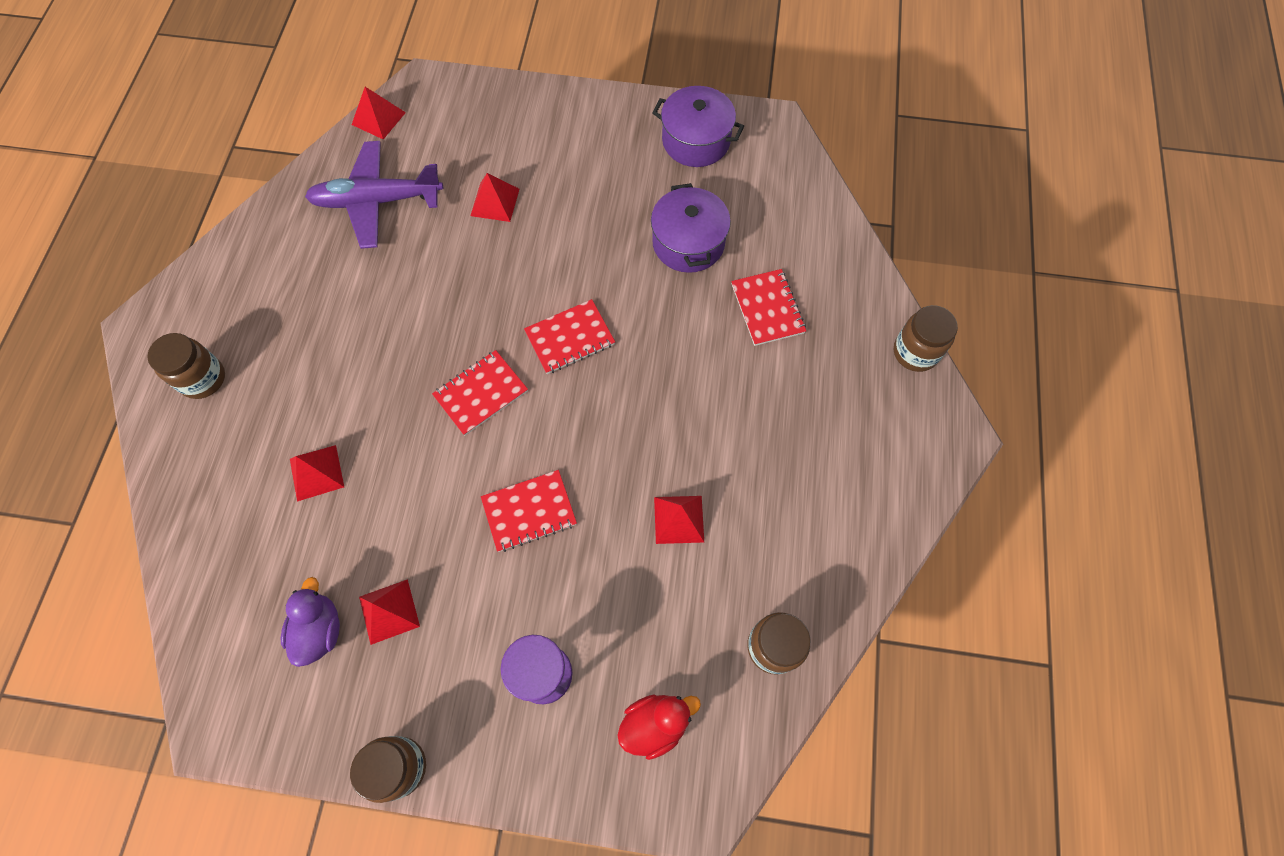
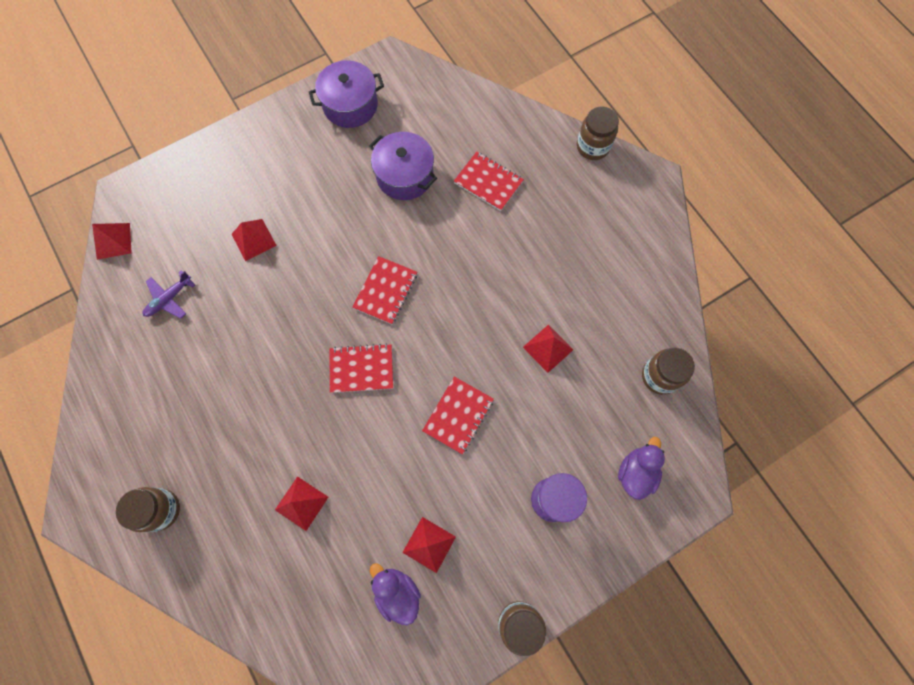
camera: 40 degrees left, 5 degrees up
(377, 201) = (169, 299): purple plane -> purple plane, size x0.51
(481, 393) = (361, 369): red notebook -> red notebook turned 75 degrees clockwise
(655, 724) = (636, 472): red duck -> purple duck

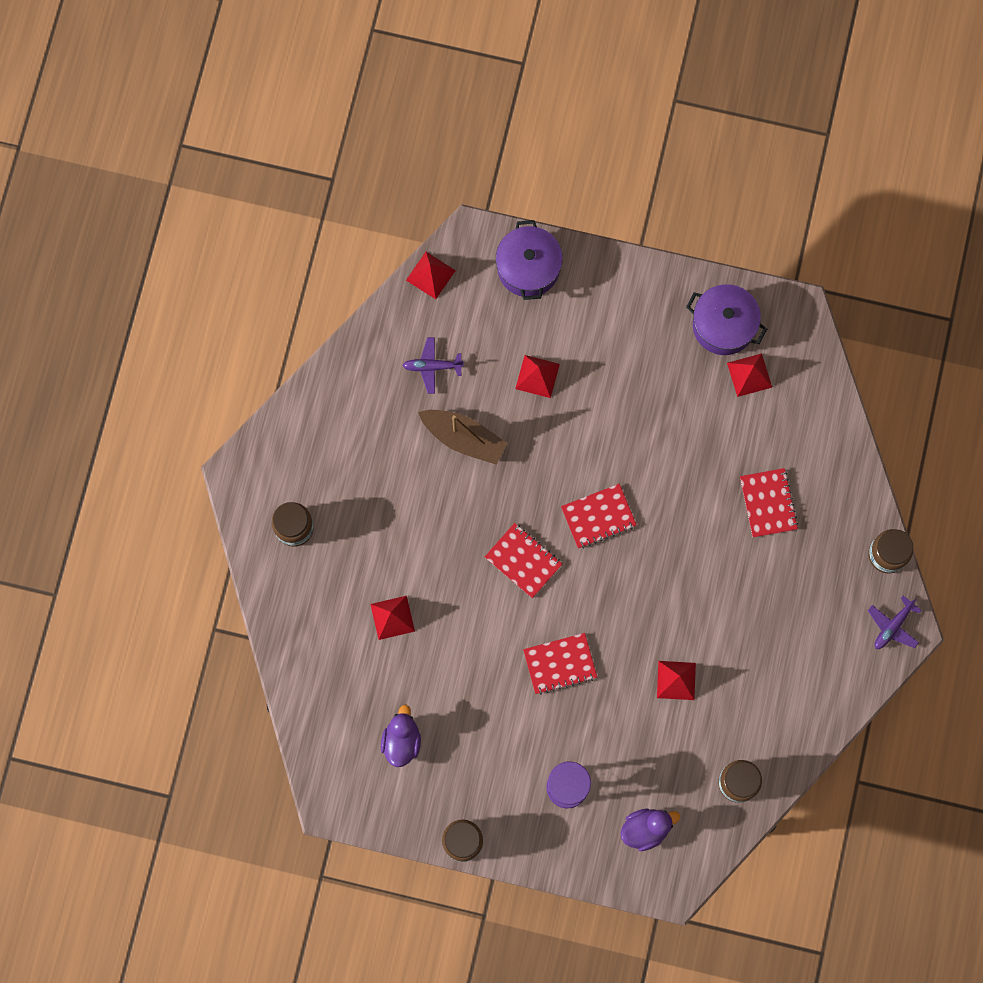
camera: 45 degrees right, 5 degrees up
(238, 326) = (464, 438): none -> brown boat
(405, 176) = (706, 433): purple pot -> purple pot (528, 268)
(429, 544) = (453, 731): red pyramid -> red pyramid (749, 375)
(643, 184) = (892, 626): none -> purple plane

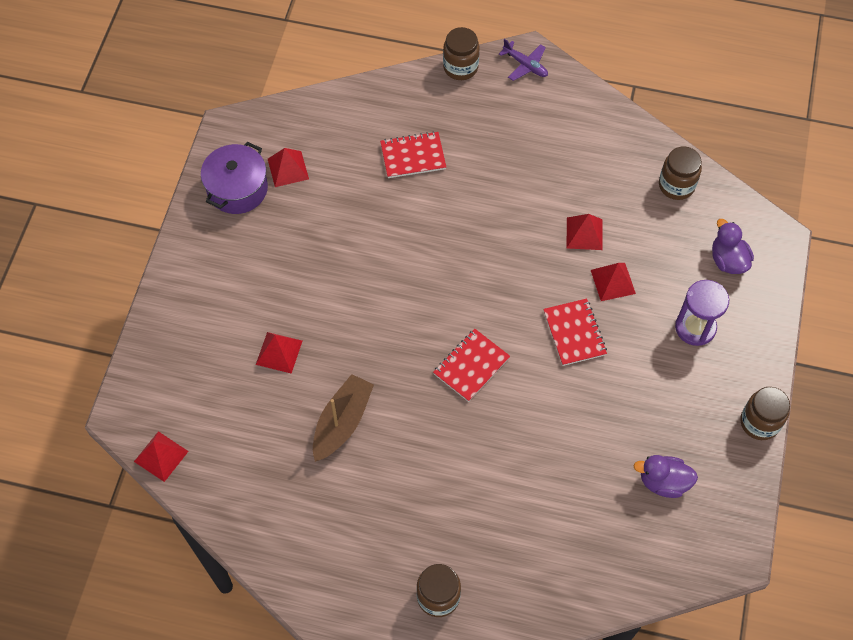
camera: 90 degrees left, 15 degrees down
(392, 617) = (534, 492): red pyramid -> red pyramid (613, 282)
(432, 367) = (263, 454): purple plane -> none
(528, 268) = (162, 360): purple pot -> none
(598, 516) = (425, 298): red notebook -> none

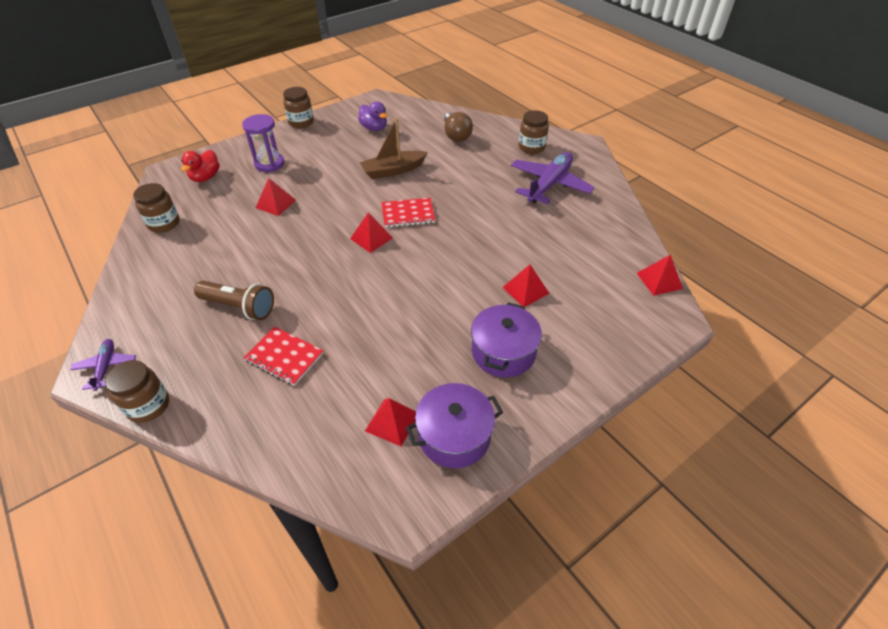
camera: 140 degrees left, 15 degrees down
(252, 276) = (503, 352): none -> purple pot
(342, 422) = (516, 232): brown boat -> brown boat (393, 170)
(363, 532) = (549, 184): none -> purple plane
(497, 165) = (239, 307): none -> brown flashlight
(551, 548) = (456, 135): none -> brown light bulb
(574, 333) = (331, 195): red notebook -> none
(584, 233) = (252, 234): red pyramid -> red pyramid (371, 238)
(728, 260) = (205, 177): purple duck -> red duck

